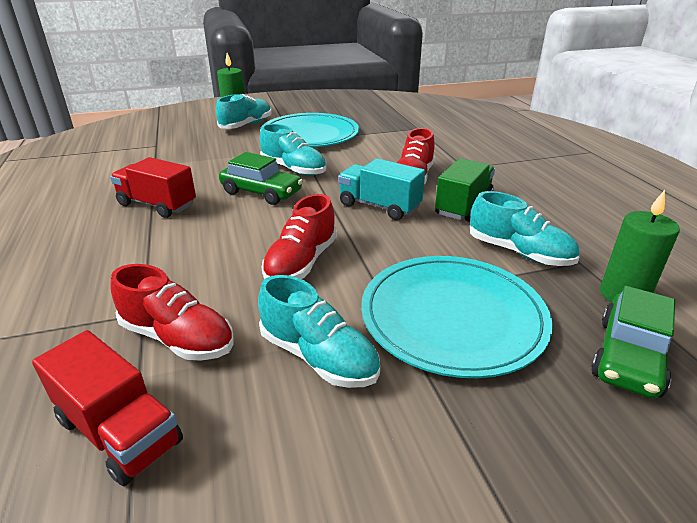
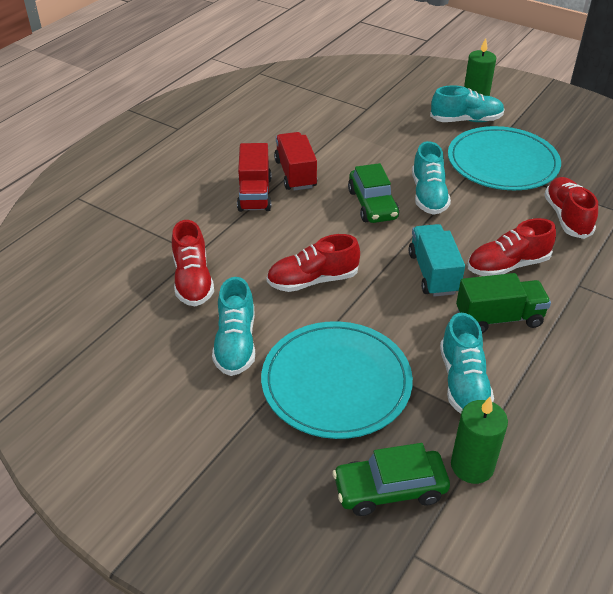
camera: 50 degrees right, 10 degrees up
(119, 431) = (121, 308): red truck -> red truck (255, 194)
(396, 142) = (567, 217): none -> red shoe

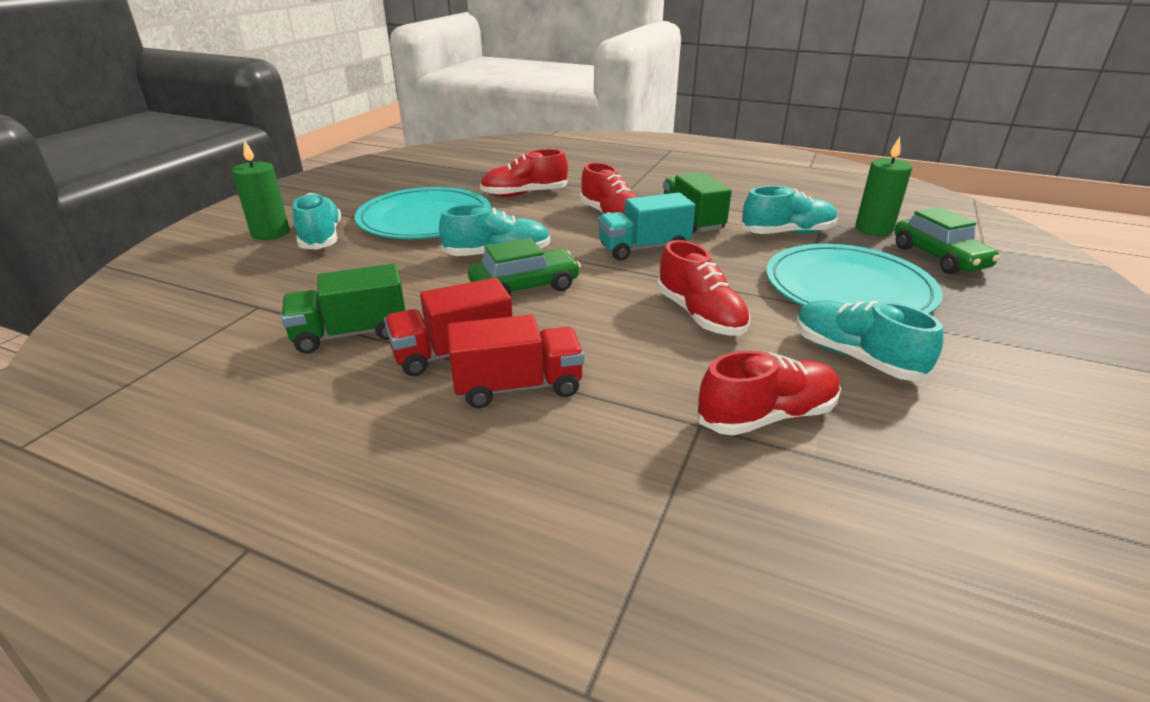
camera: 100 degrees left, 10 degrees down
(236, 343) = (855, 357): turquoise shoe -> turquoise shoe turned 120 degrees counterclockwise
(326, 140) = (351, 334): none -> green truck

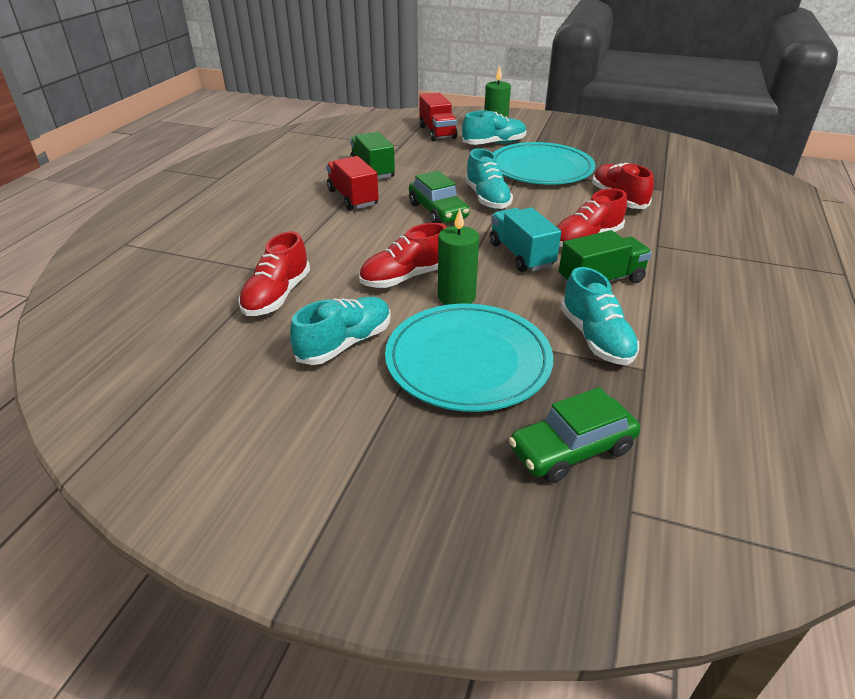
camera: 85 degrees right, 5 degrees up
(518, 387) = (318, 218): red truck -> red truck (437, 132)
(766, 416) = (277, 296): red shoe -> red shoe turned 45 degrees clockwise
(873, 229) = (644, 410): green candle -> green candle (456, 297)

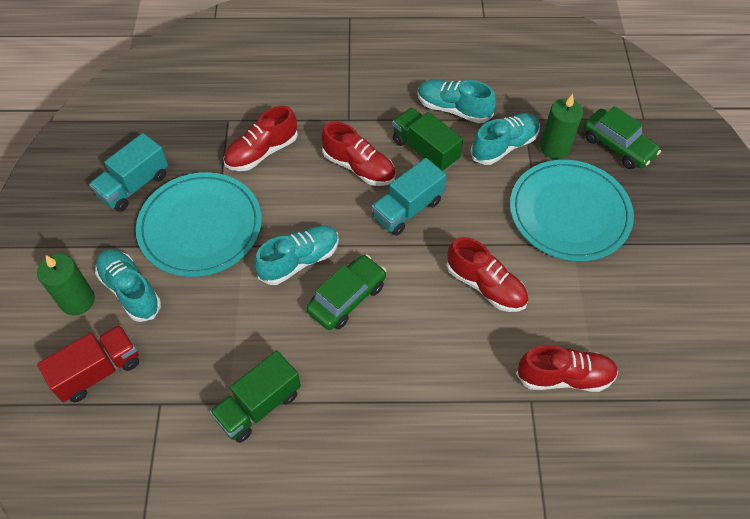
camera: 110 degrees left, 20 degrees up
(345, 343) = (595, 295): turquoise shoe -> turquoise shoe (453, 109)
(352, 198) = (345, 396): red truck -> none
(456, 297) = (496, 240): green candle -> green candle (555, 147)
(592, 151) = (134, 185): none -> turquoise truck

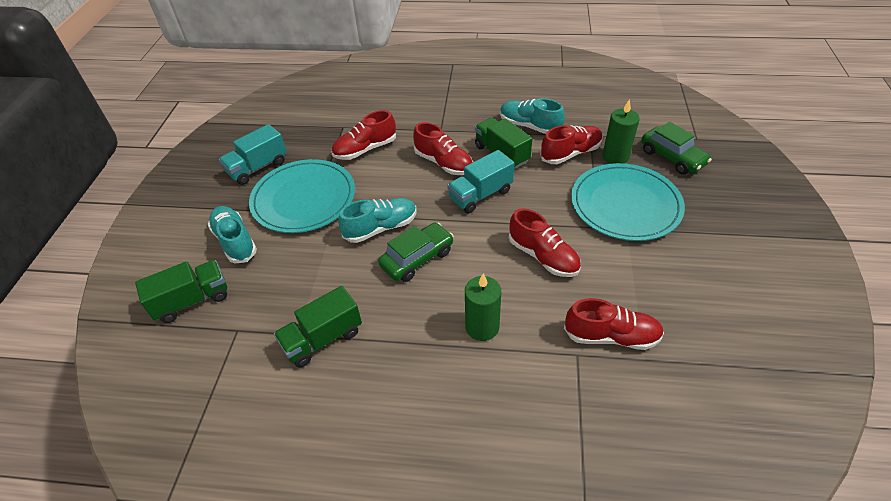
camera: 10 degrees right, 10 degrees down
(77, 300) = (190, 246): green candle -> green candle (482, 327)
(98, 371) = (192, 300): red truck -> green truck
(504, 146) = (570, 153): turquoise shoe -> red shoe

